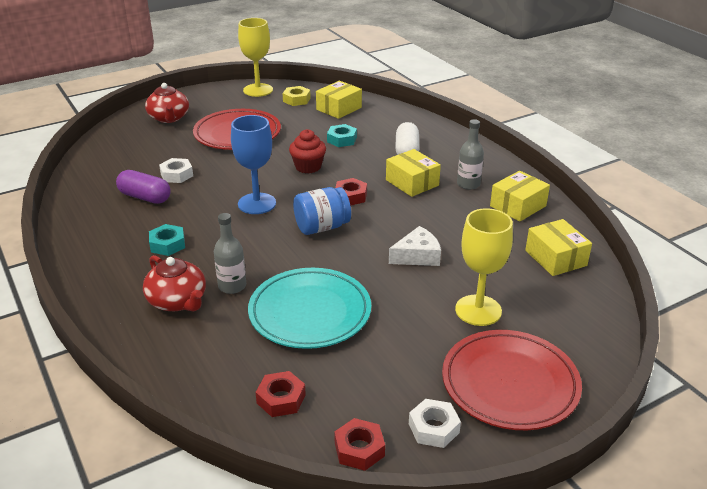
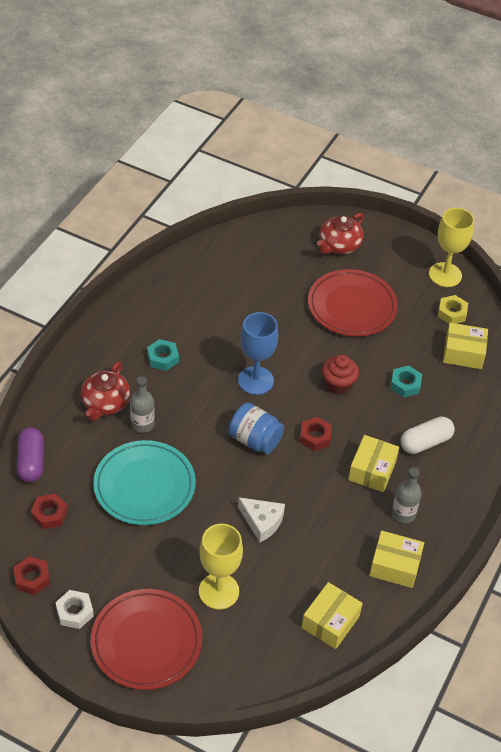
camera: 55 degrees right, 15 degrees up
(145, 197) = (210, 307): purple capsule -> purple capsule (31, 462)
(177, 175) = (256, 306): white nut -> none

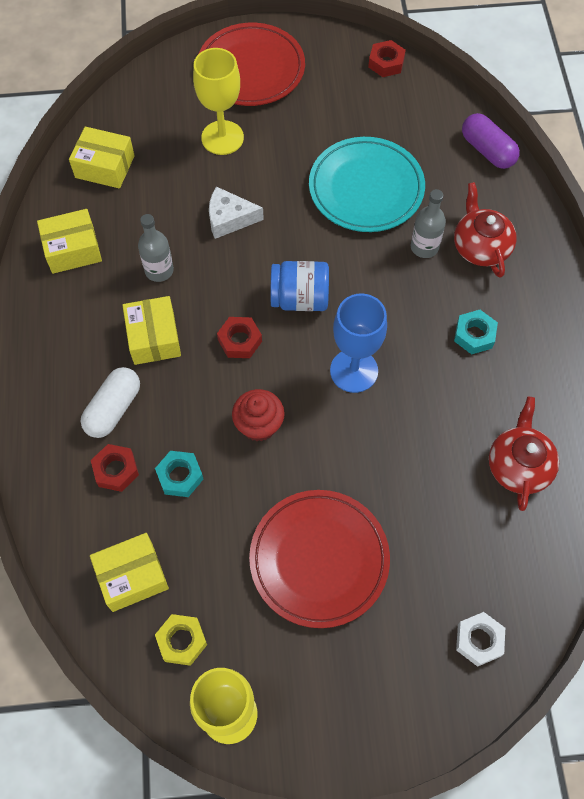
camera: 150 degrees right, 15 degrees up
(49, 514) = (424, 117): red nut -> red nut (116, 470)
(74, 612) = (328, 59): white nut -> white nut (479, 640)
(330, 622) = (105, 167): yellow box -> yellow box turned 75 degrees counterclockwise
(339, 245) = (410, 666): red teapot -> red teapot (518, 465)
(403, 514) = (93, 308): grey bottle -> grey bottle (159, 270)

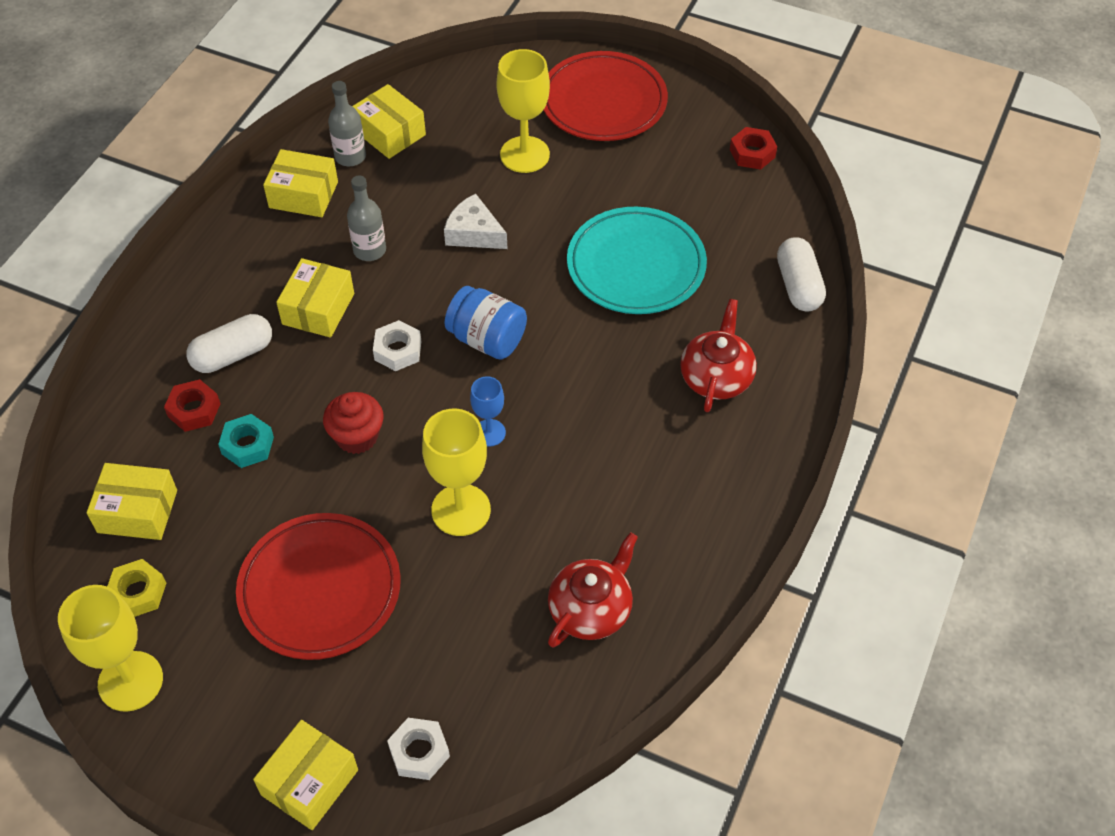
camera: 30 degrees right, 10 degrees down
(240, 340) = (398, 350): red nut -> white nut
(354, 371) = (489, 433): blue goblet -> blue goblet, size x0.56
(376, 441) = (461, 510): none -> yellow goblet
(419, 710) = (309, 782): none -> yellow box
(424, 247) = (654, 349): grey bottle -> grey bottle (350, 156)
(474, 335) = (642, 459): turquoise nut -> none
(487, 150) = (798, 285): purple capsule -> white capsule

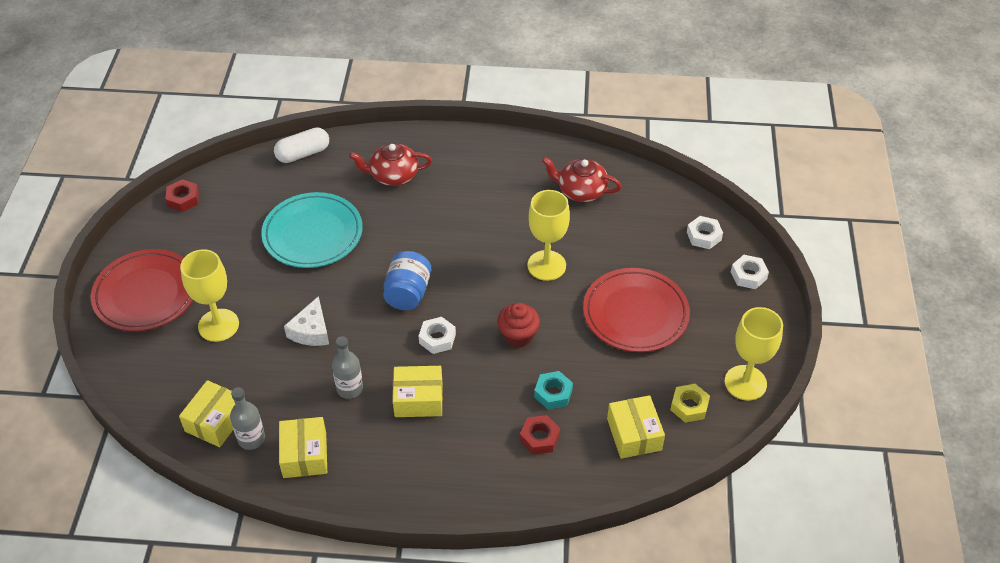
camera: 110 degrees left, 5 degrees down
(233, 355) = (482, 435): white capsule -> none
(309, 782) = (748, 275): yellow box -> white nut
(489, 433) = (483, 269): blue goblet -> none

